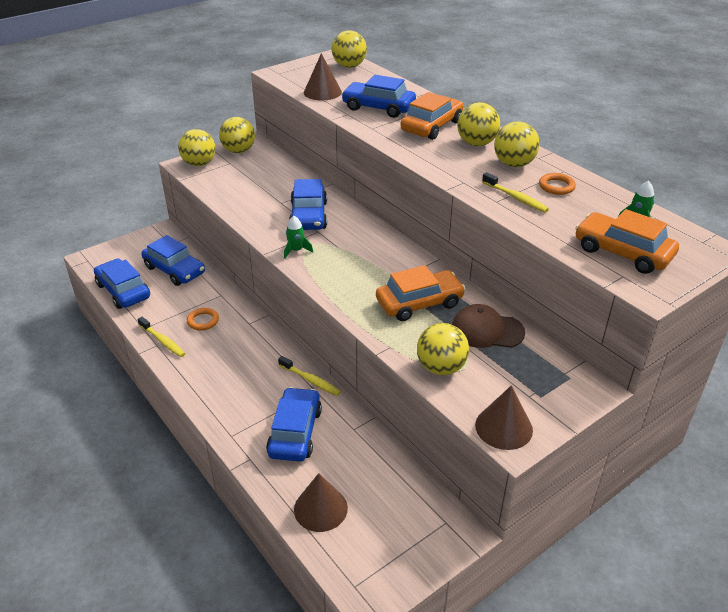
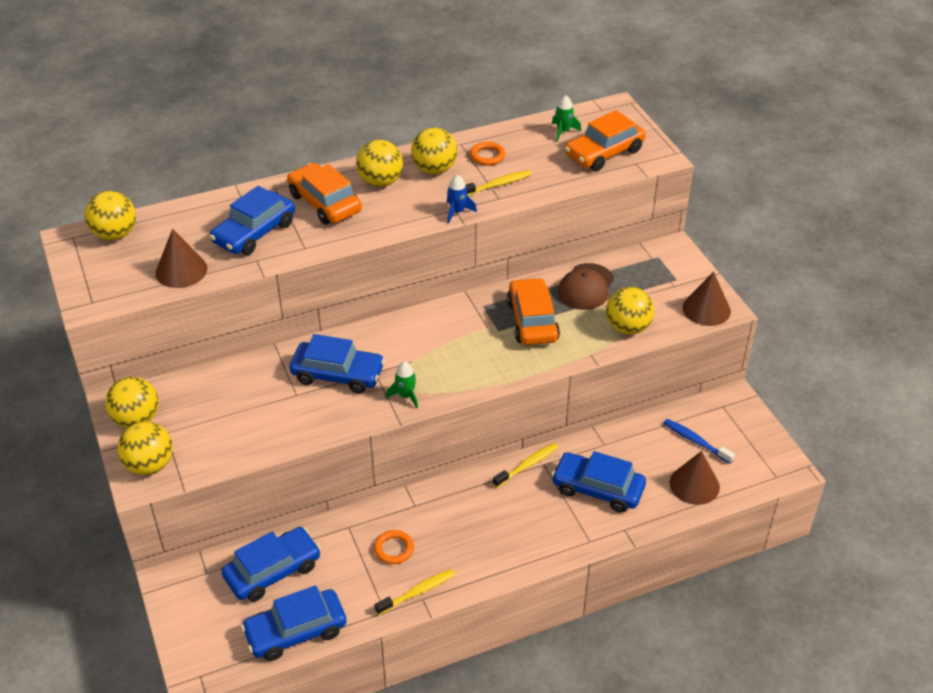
camera: 75 degrees left, 5 degrees up
(383, 502) = (695, 441): none -> blue toothbrush
(460, 184) = (457, 212): none -> blue rocket

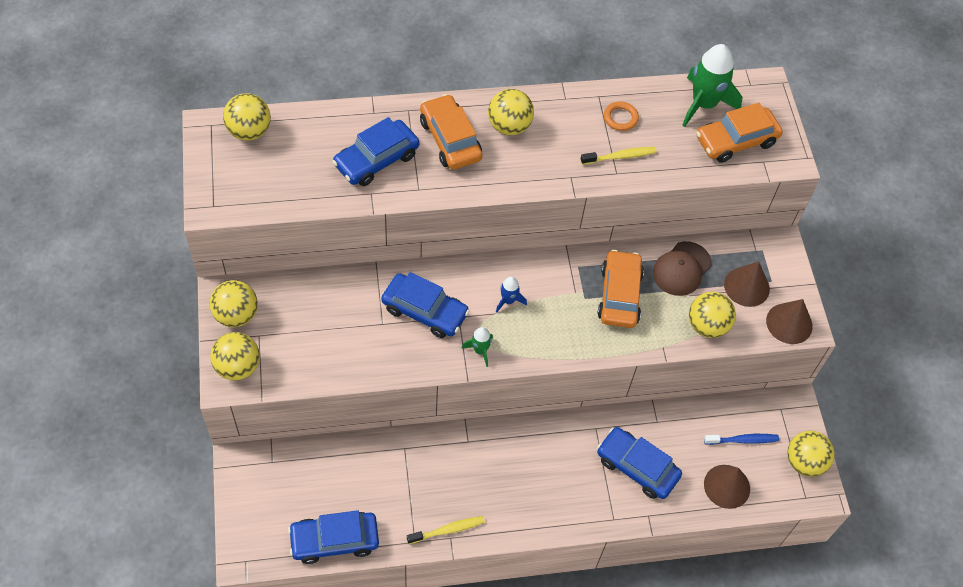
camera: 10 degrees right, 15 degrees up
(181, 270) = (300, 189): brown cone -> brown cone (746, 286)
(273, 571) = (328, 475): blue car -> none
(394, 549) = (438, 481): orange ring -> none
(434, 169) = (565, 123): yellow ball -> yellow ball (804, 462)
(457, 212) = (572, 181): blue rocket -> blue rocket (508, 300)
(527, 465) = (580, 426): yellow toothbrush -> none
(563, 131) = (703, 104): green rocket -> green rocket, size x2.03
(695, 441) = (743, 440): blue toothbrush -> blue toothbrush turned 120 degrees clockwise

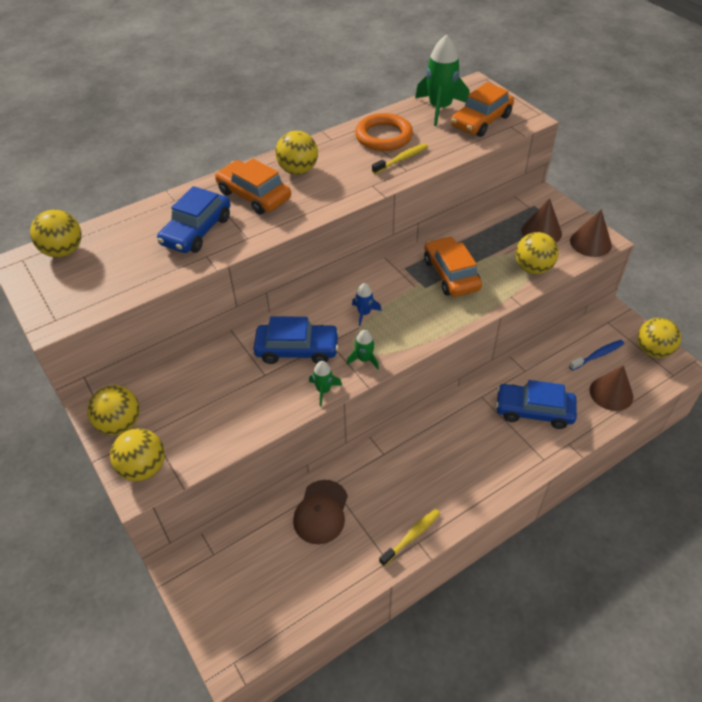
camera: 20 degrees left, 10 degrees down
(334, 540) = (312, 598): blue car -> none
(426, 364) = (324, 390): none -> green rocket
(620, 118) = (383, 136): orange ring -> orange ring, size x1.84
(681, 269) = (485, 239): brown cap -> brown cap (321, 512)

